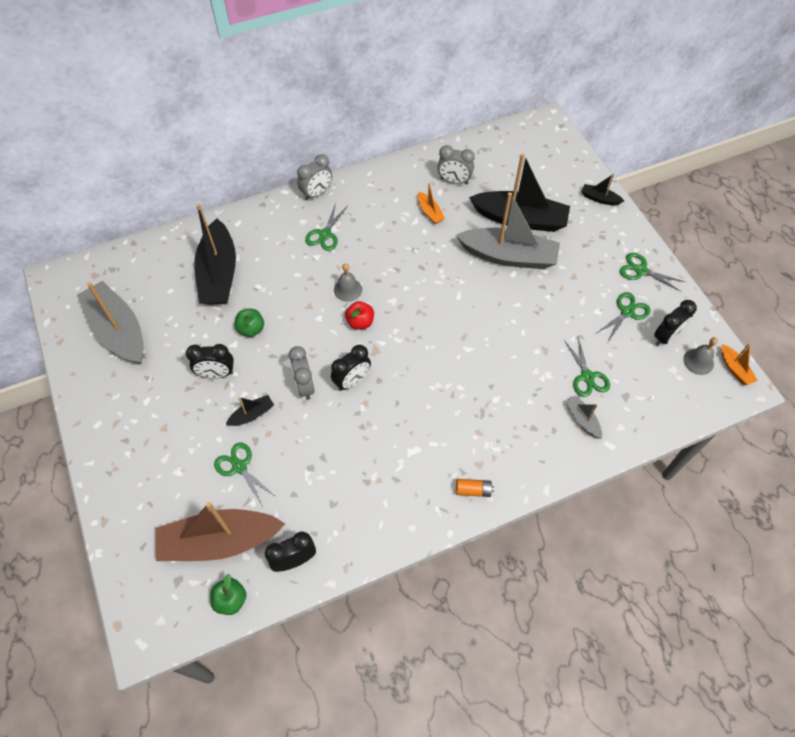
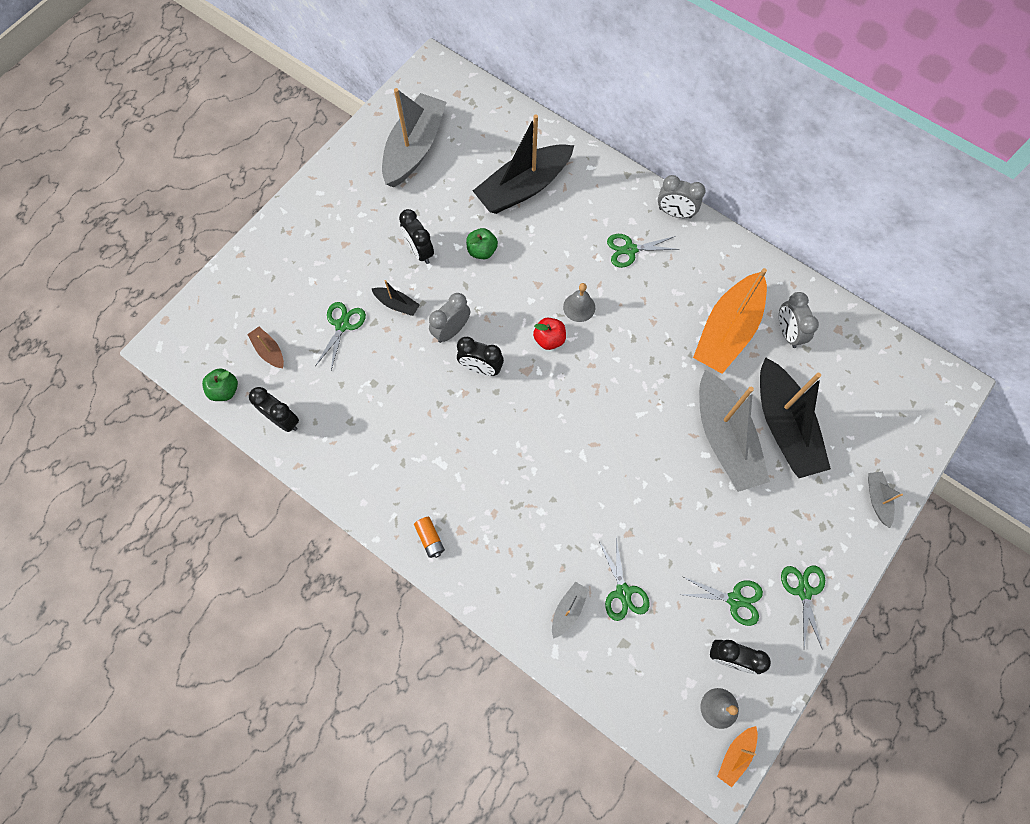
camera: 60 degrees right, 10 degrees up
(219, 541) = (269, 351): brown boat -> brown boat, size x0.44
(430, 212) = (727, 331): orange boat -> orange boat, size x2.28
(587, 377) = (623, 592): green scissors -> green scissors turned 60 degrees counterclockwise
(599, 199) = (877, 499): black boat -> grey boat

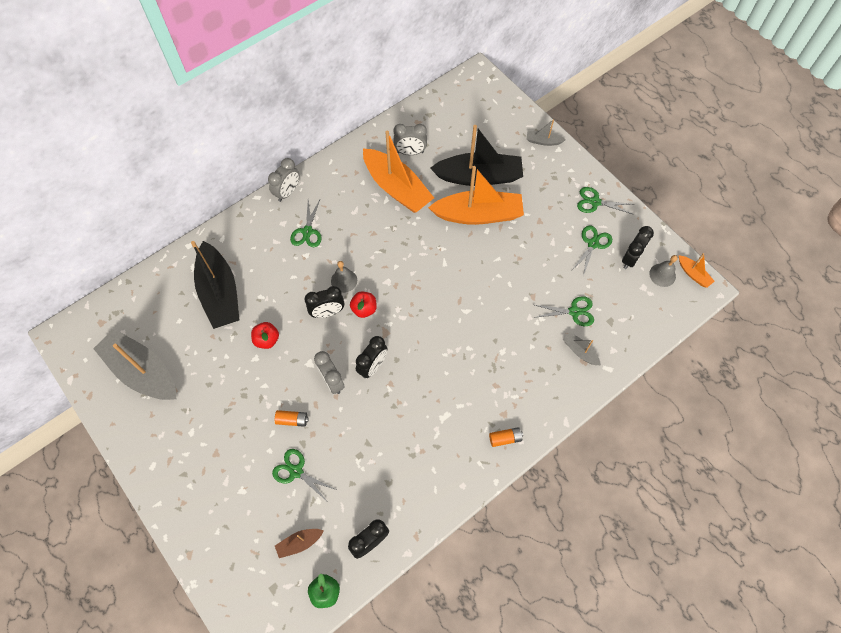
camera: 75 degrees left, 5 degrees down
(397, 304) = (292, 420): black boat -> orange battery
(419, 251) = (248, 390): black clock -> black clock (327, 312)
(482, 251) = (267, 340): green apple -> red apple
(725, 438) = (478, 214): grey boat -> orange boat

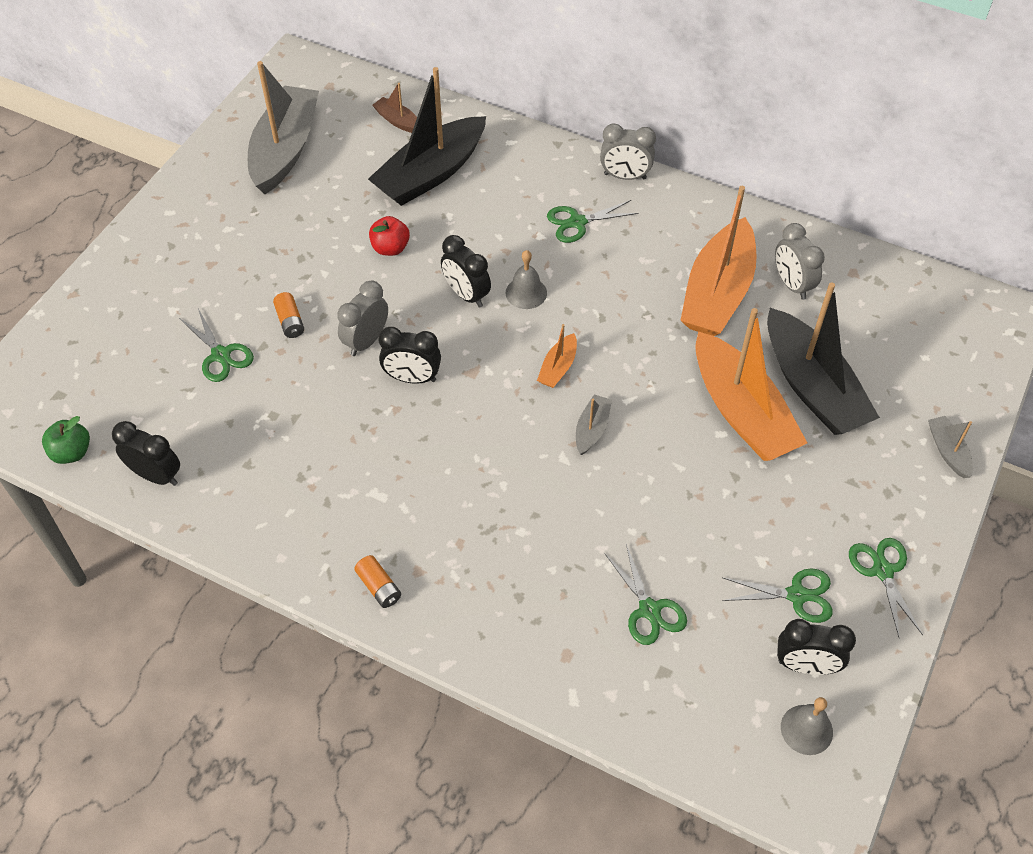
camera: 65 degrees right, 10 degrees down
(296, 471) = (221, 355): green scissors -> green scissors turned 135 degrees clockwise
(299, 543) = (126, 398): brown boat -> brown boat (398, 121)
(364, 309) = (495, 333): red apple -> none
(580, 351) = (581, 643): grey boat -> grey boat (592, 429)
(693, 274) = (841, 784): orange boat -> orange boat (558, 368)

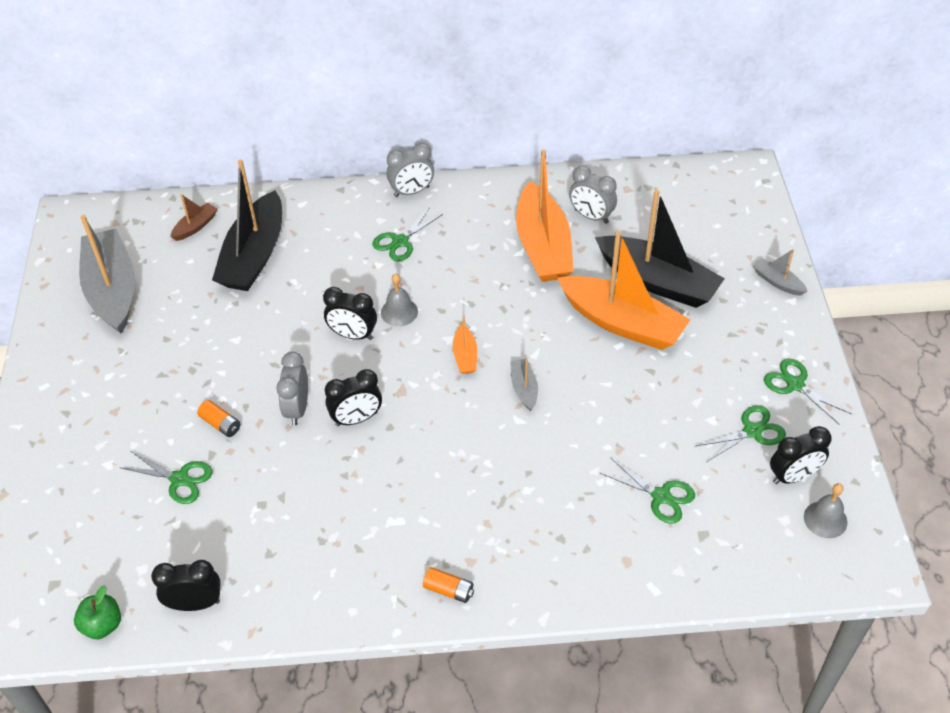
camera: 30 degrees left, 5 degrees down
(390, 248) = (263, 328): red apple -> none
(398, 121) = (195, 226): brown boat -> brown boat turned 120 degrees clockwise

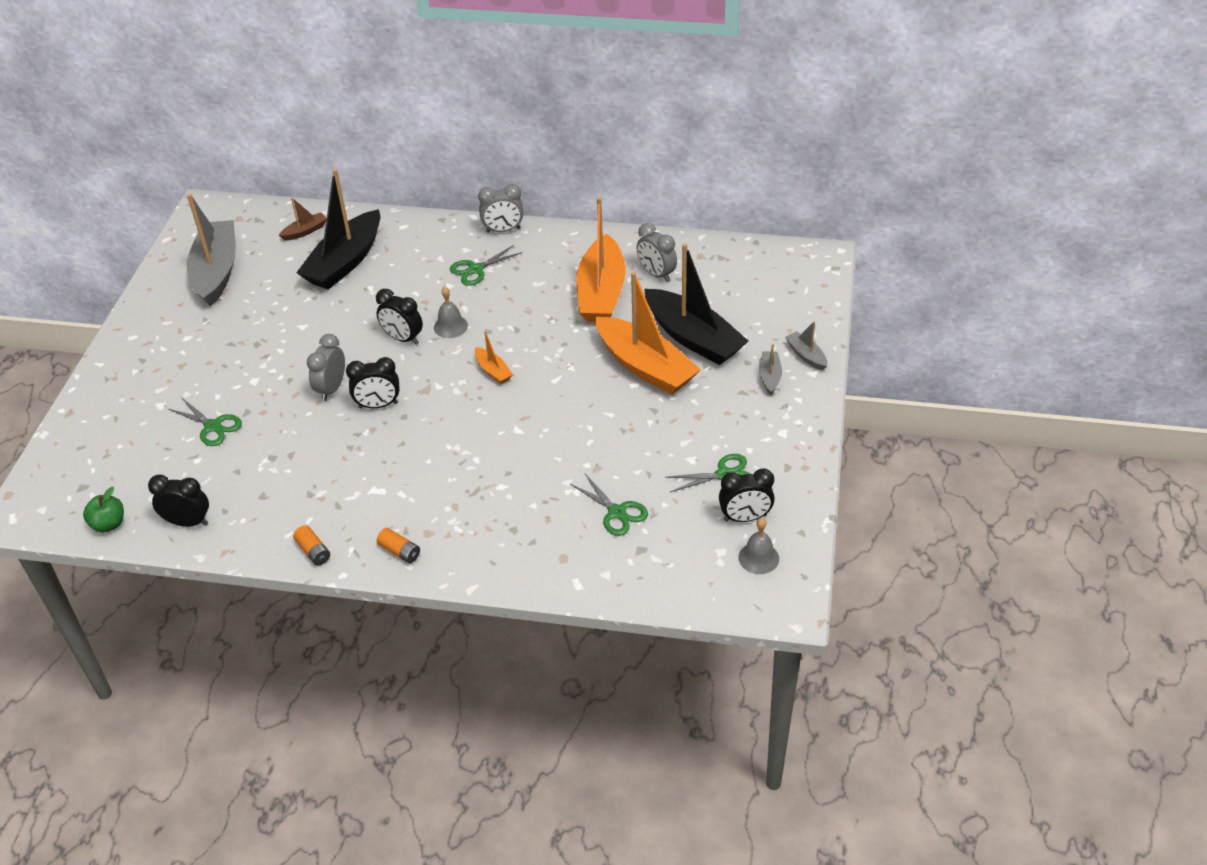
camera: 15 degrees right, 5 degrees down
(220, 424) = (263, 390): orange battery -> orange battery (313, 551)
(465, 356) = (493, 371): orange boat -> orange boat turned 45 degrees counterclockwise
(524, 388) = (533, 405): grey boat -> grey boat (769, 377)
(795, 384) = (782, 443): green scissors -> none

